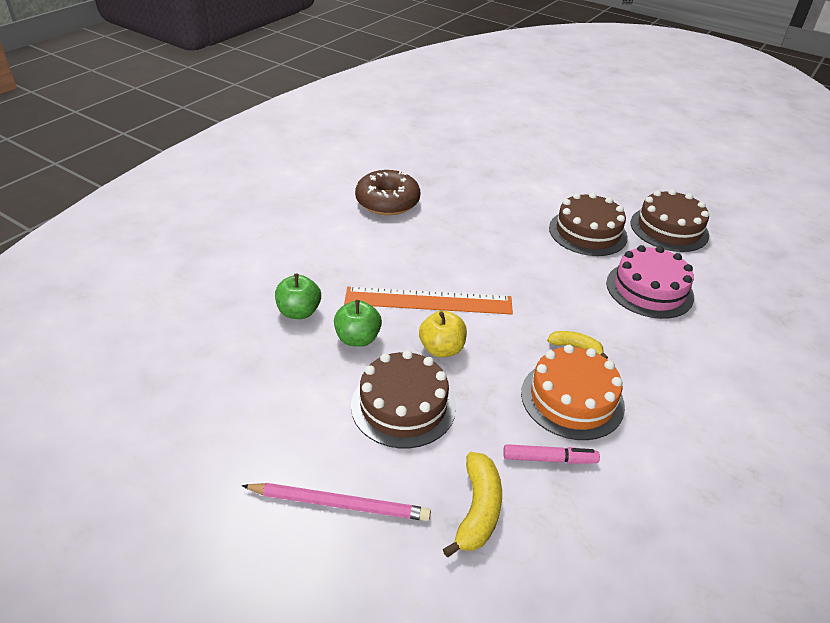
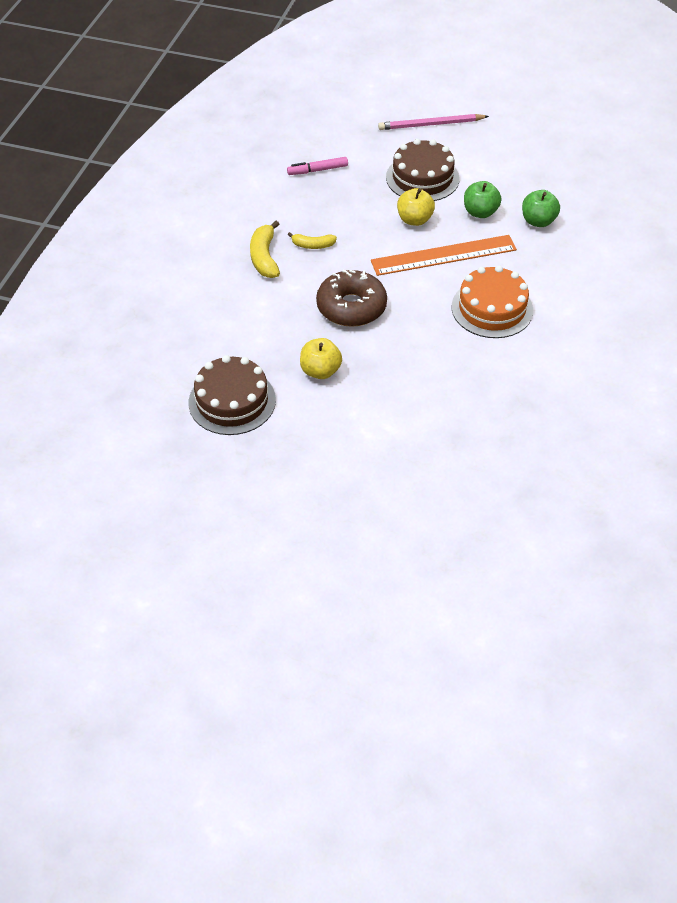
camera: 165 degrees right, 10 degrees up
(387, 202) = (544, 356): brown donut -> brown donut (351, 307)
(478, 510) = (353, 138): yellow banana -> yellow banana (264, 257)
(572, 399) = (309, 208): orange cake -> orange cake (492, 308)
(587, 232) = (320, 371): brown cake -> yellow apple
(649, 289) = (254, 315): pink cake -> none

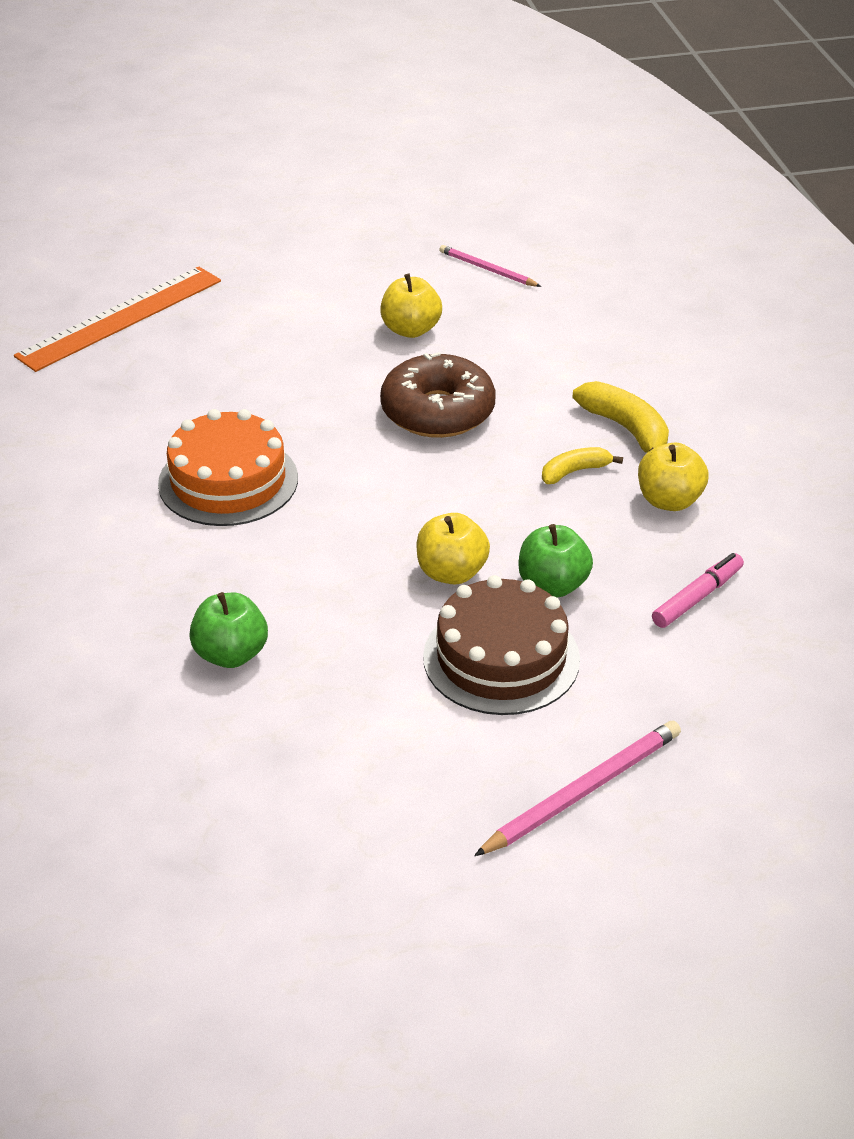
camera: 150 degrees right, 10 degrees down
(232, 401) = (487, 269): brown cake -> pink pencil
(283, 214) = (669, 500): none -> yellow apple
(443, 255) = (358, 532): orange ruler -> orange ruler (120, 318)
(480, 212) = (347, 630): green apple -> green apple (553, 585)

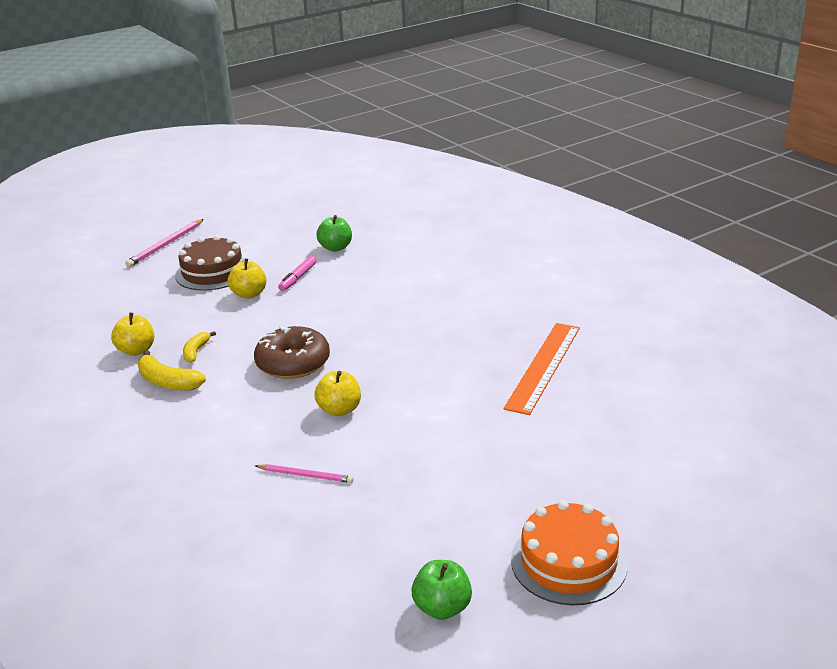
camera: 160 degrees right, 10 degrees down
(228, 481) = (391, 302): orange cake -> orange cake (568, 562)
(553, 585) = (195, 301): green apple -> green apple (442, 607)
(574, 471) = (196, 351): yellow banana -> yellow banana turned 150 degrees clockwise
(697, 597) = (119, 313): pink marker -> pink marker (298, 278)

